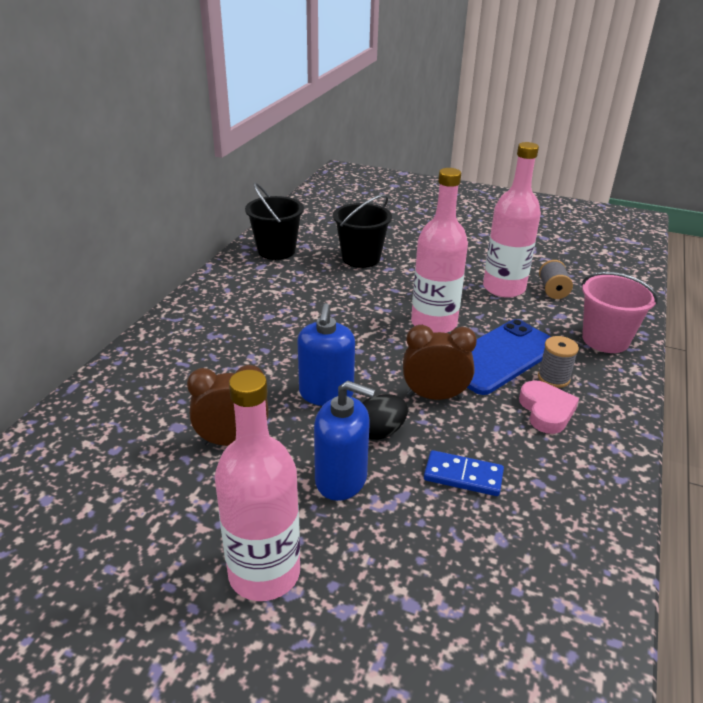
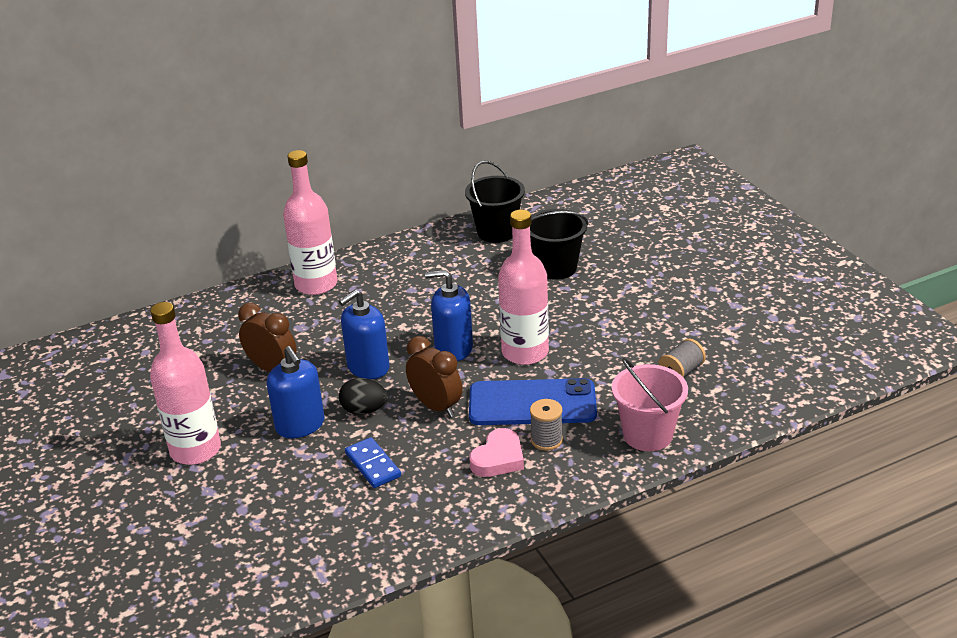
camera: 45 degrees right, 0 degrees up
(376, 345) = (453, 349): none -> blue soap dispenser
(504, 288) = (638, 349): pink bottle -> pink bottle (316, 284)

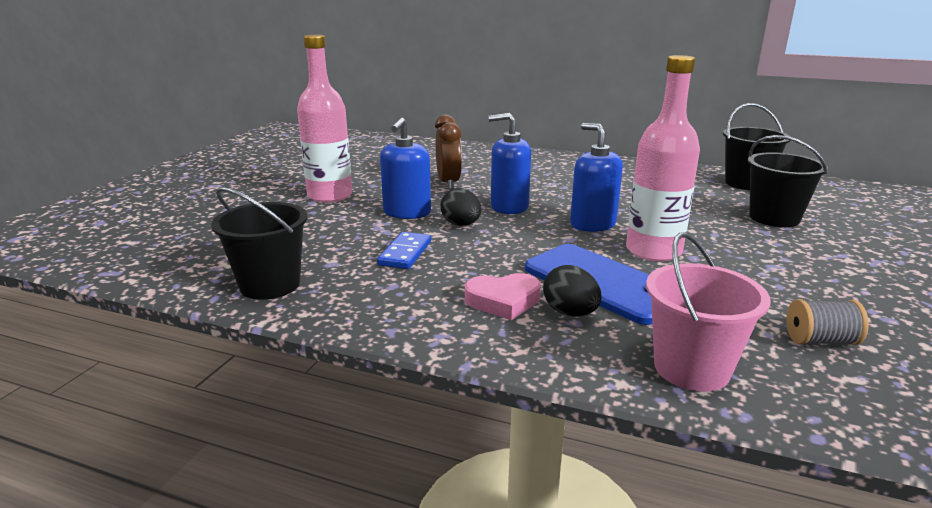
camera: 45 degrees right, 10 degrees down
(316, 284) = (554, 161): pink bottle -> none
(332, 557) = (270, 285): none -> black bucket
(436, 406) = (516, 246): brown clock -> none
(546, 440) = (570, 313): grey spool -> black egg

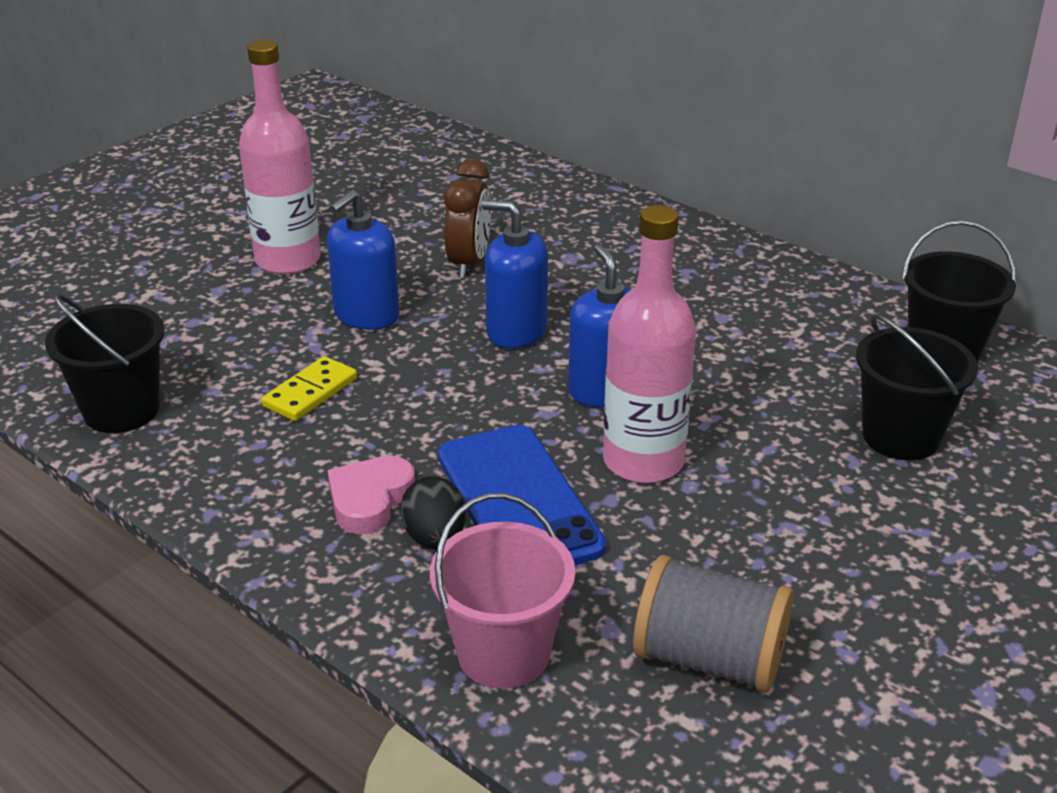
camera: 20 degrees right, 10 degrees up
(405, 253) = (310, 392): blue domino -> yellow domino
(461, 224) = (421, 354): black egg -> none
(503, 301) = (370, 500): pink heart -> pink heart turned 105 degrees clockwise
(820, 340) = (709, 659): grey spool -> grey spool, size x1.72

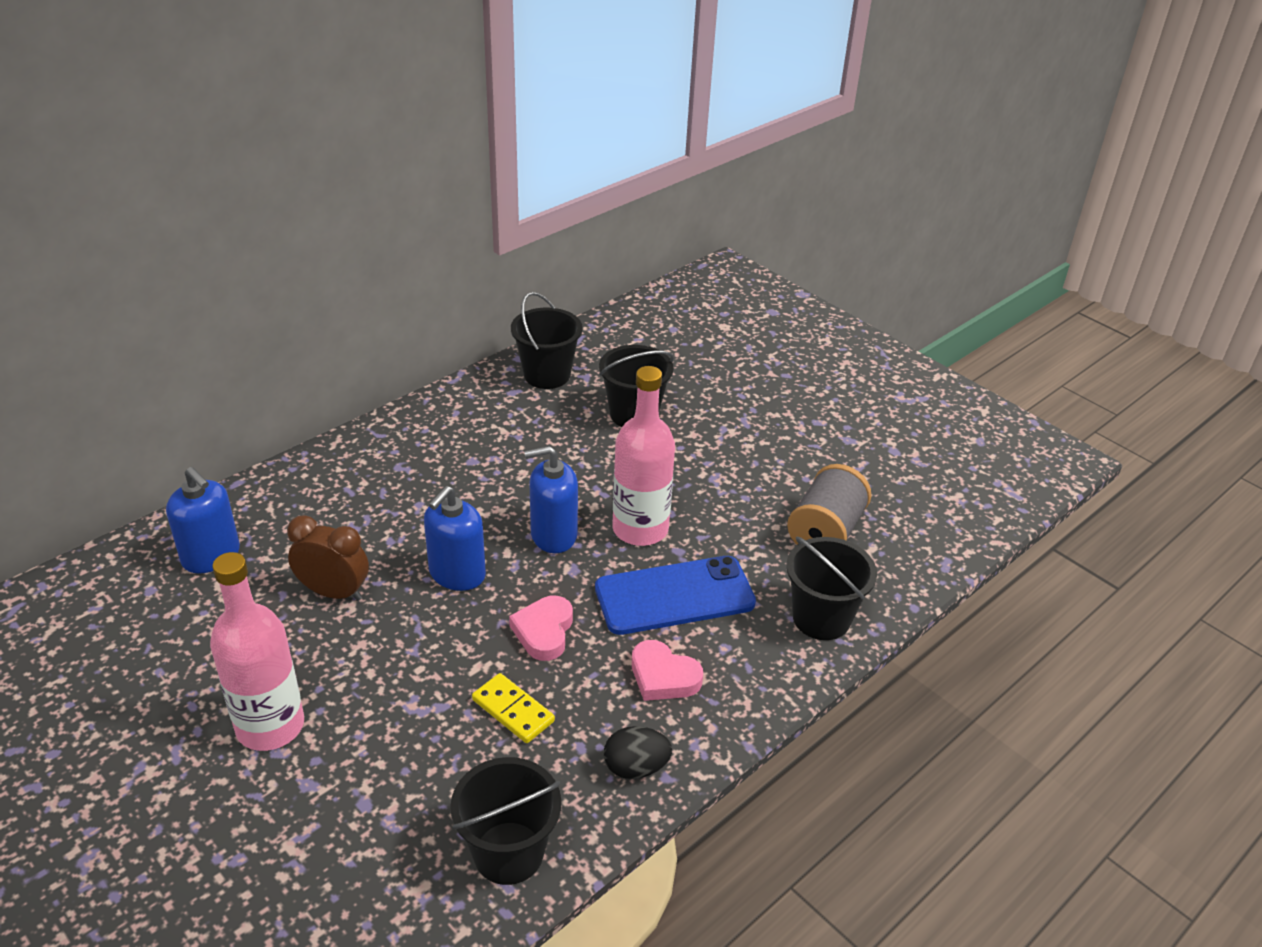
camera: 85 degrees left, 5 degrees up
(366, 315) = (399, 668): blue soap dispenser -> blue soap dispenser (211, 556)
(434, 401) = (544, 631): none -> pink heart
(435, 538) = (710, 643): black egg -> black egg (636, 767)
(503, 653) = (821, 618): pink bucket -> black bucket

